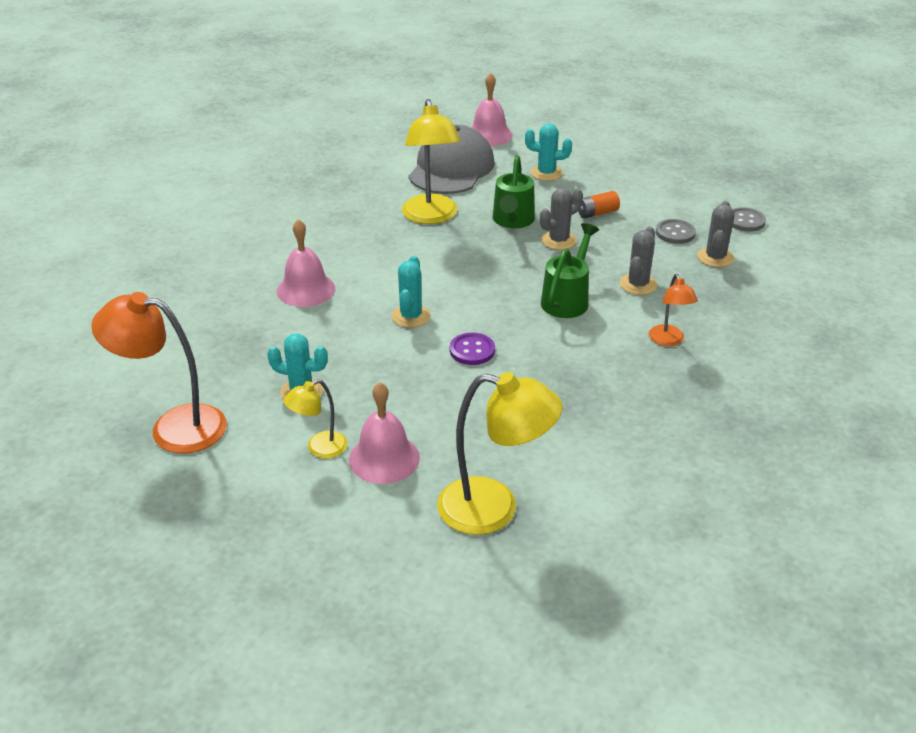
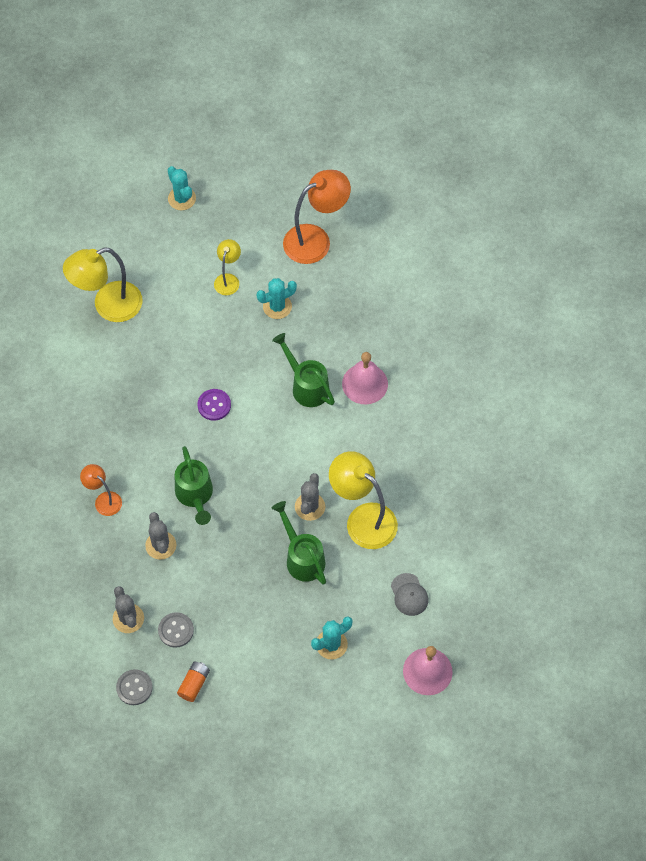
camera: 140 degrees right, 25 degrees up
(361, 316) = (306, 386): none -> green watering can
(384, 458) = (190, 297): pink bell -> none
(411, 316) = (277, 407): turquoise cactus -> turquoise cactus (182, 198)
(451, 168) = (409, 594): grey cap -> grey cap, size x0.44
(559, 240) = (250, 557): grey cactus -> grey cactus (310, 507)
(597, 213) = (250, 615): orange battery -> orange battery (194, 684)

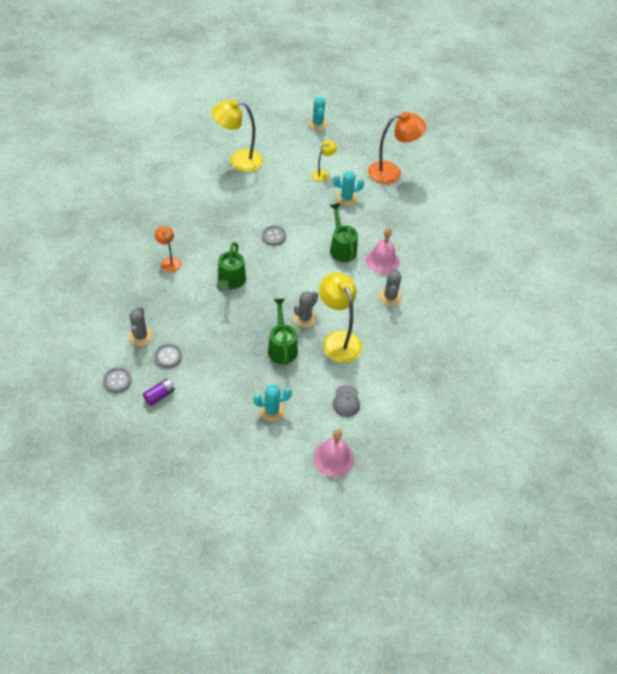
camera: 20 degrees right, 10 degrees down
(161, 545) = (190, 301): grey cactus -> grey cactus (390, 297)
(194, 684) = (159, 395): orange battery -> purple battery
(214, 405) = (274, 236): purple button -> grey button

